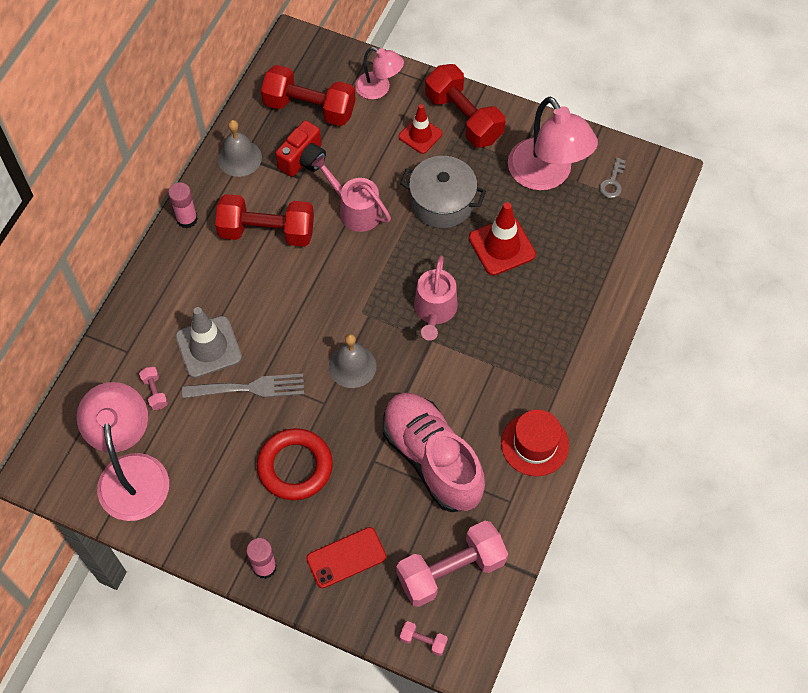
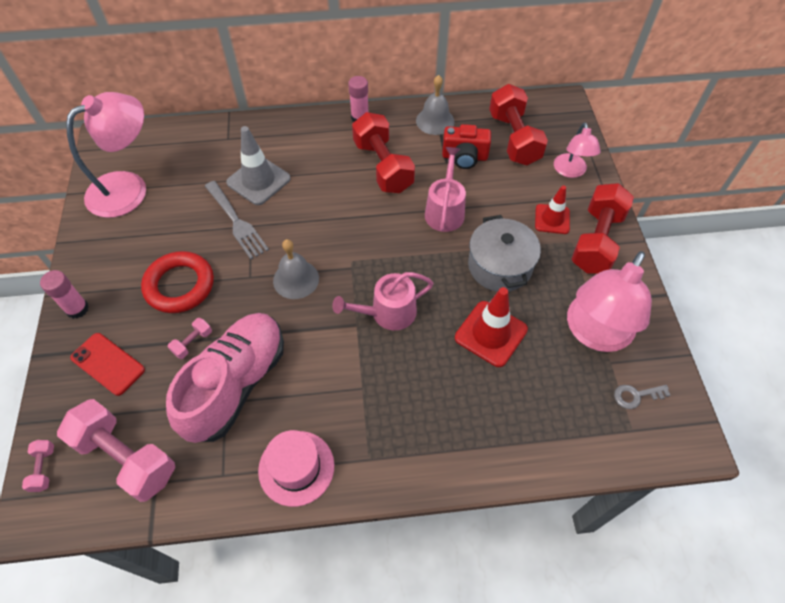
camera: 60 degrees right, 5 degrees down
(155, 392) = (202, 169): pink dumbbell -> pink dumbbell (192, 342)
(535, 444) = (296, 468): red hat -> pink hat

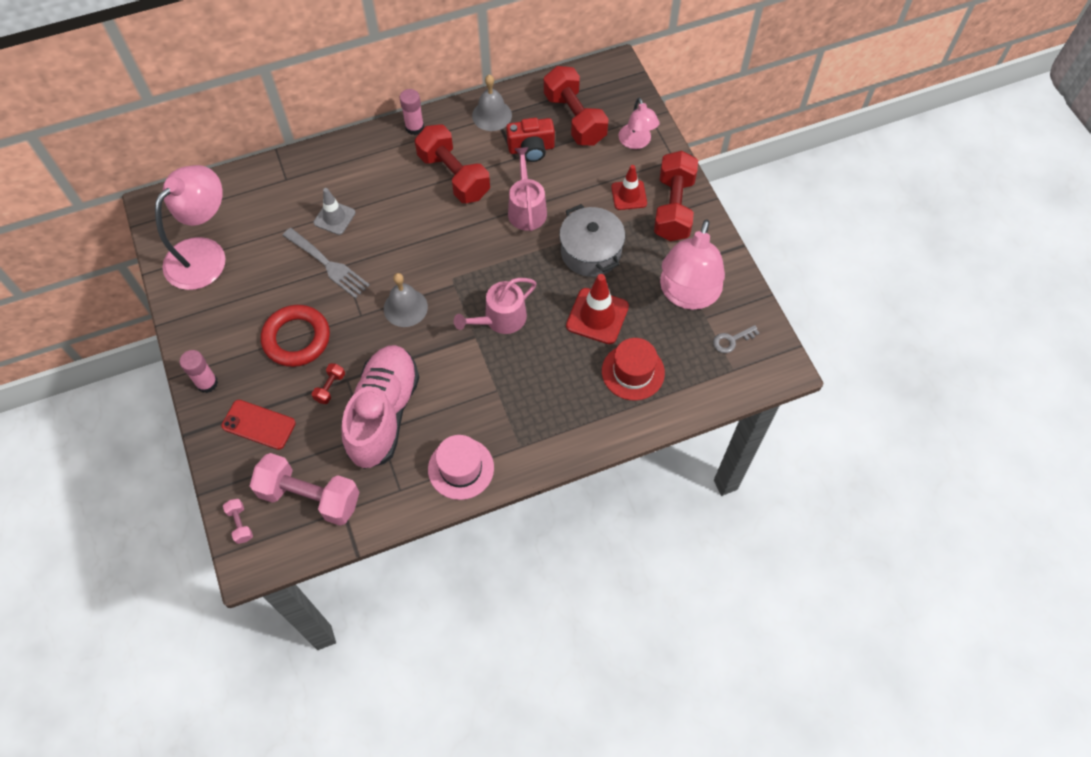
camera: 15 degrees left, 5 degrees up
(192, 342) = (330, 387): pink dumbbell -> red dumbbell
(258, 181) = (334, 218): grey traffic cone -> grey traffic cone, size x0.66
(516, 404) = (633, 372): none -> red hat

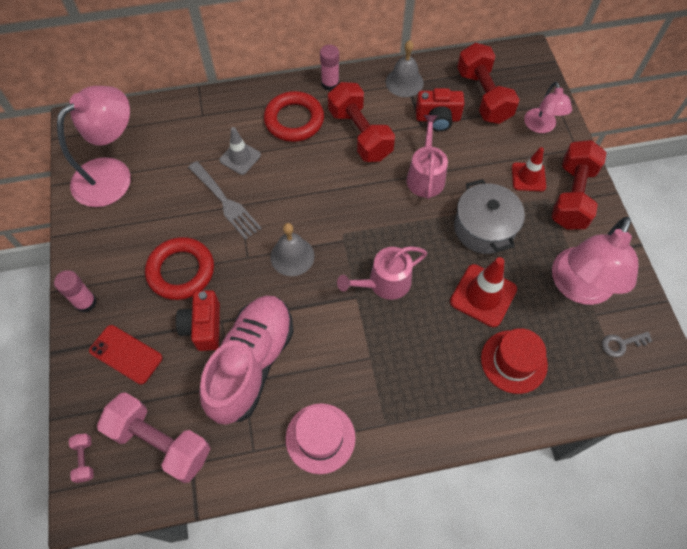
camera: 10 degrees right, 0 degrees up
(330, 387) = (203, 327): red dumbbell -> red camera
(383, 171) = (294, 120): none -> red ring

